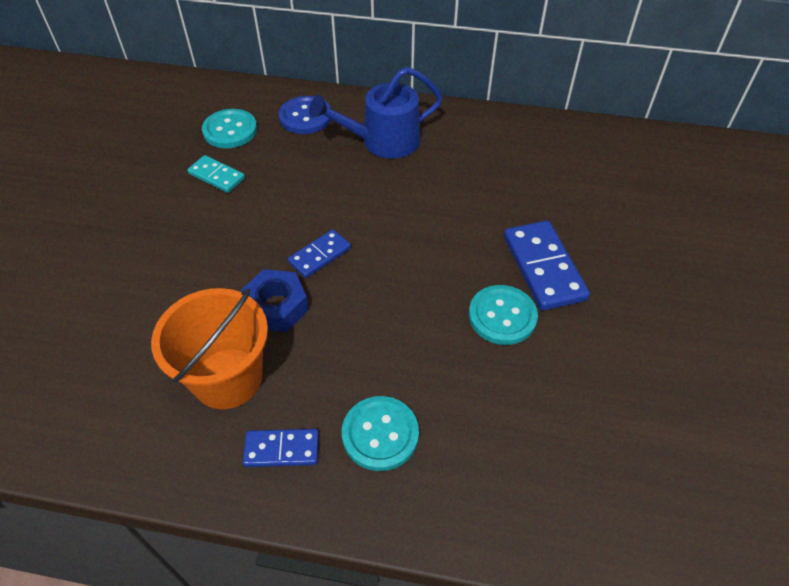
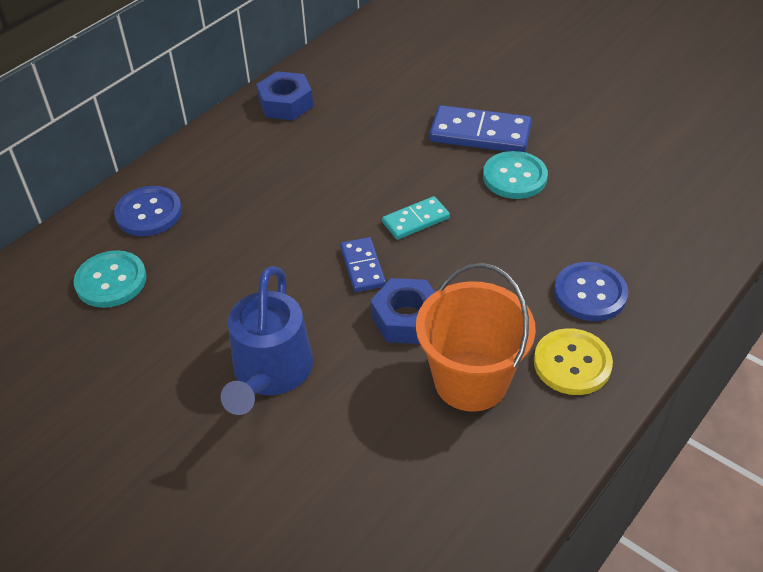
camera: 60 degrees left, 5 degrees down
(216, 176) = (179, 313): turquoise domino -> turquoise domino (416, 220)
(282, 449) = (572, 363): blue domino -> yellow button
(380, 434) = (590, 293): turquoise button -> blue button
(383, 141) = (242, 169): blue watering can -> blue watering can (270, 372)
(479, 130) = (285, 104): none -> blue nut

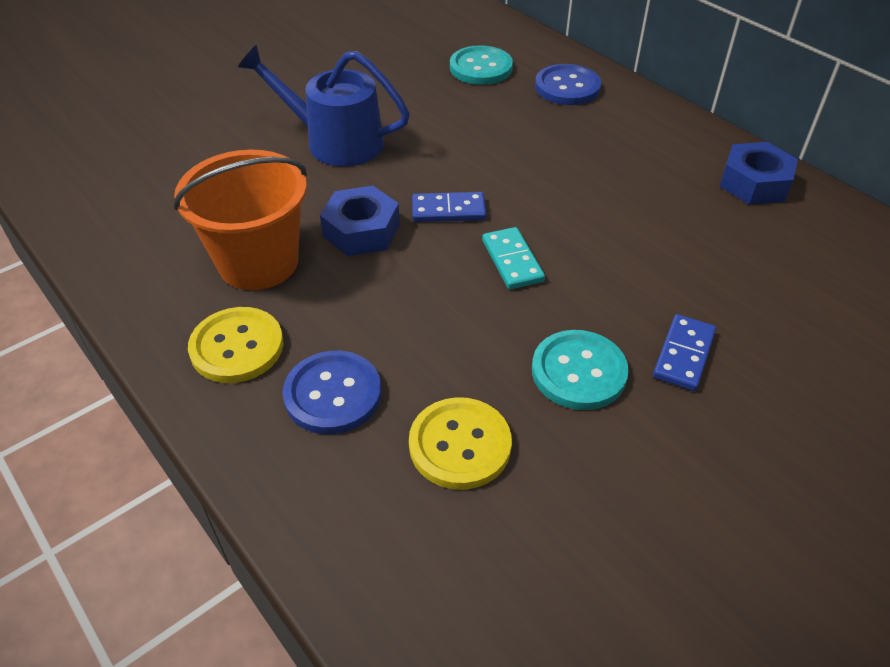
camera: 100 degrees right, 0 degrees up
(480, 134) = (683, 355): blue domino -> blue domino, size x0.59
(599, 223) = (460, 445): none -> yellow button

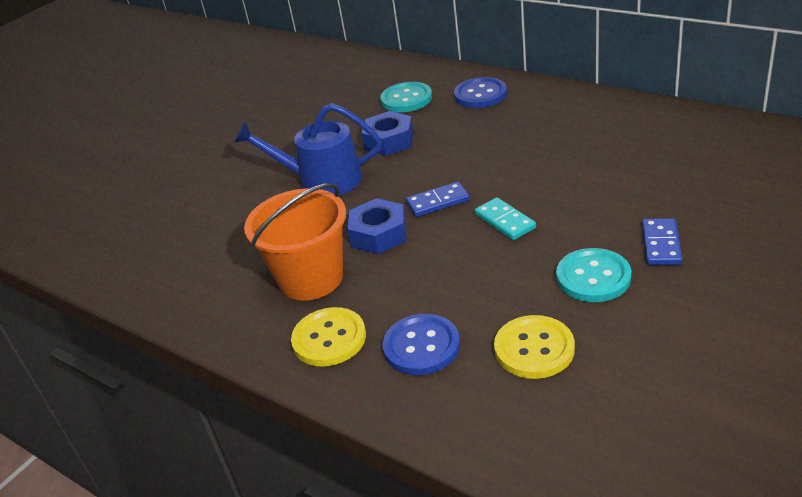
camera: 10 degrees left, 10 degrees down
(754, 183) = (652, 121): blue nut -> blue nut (389, 141)

